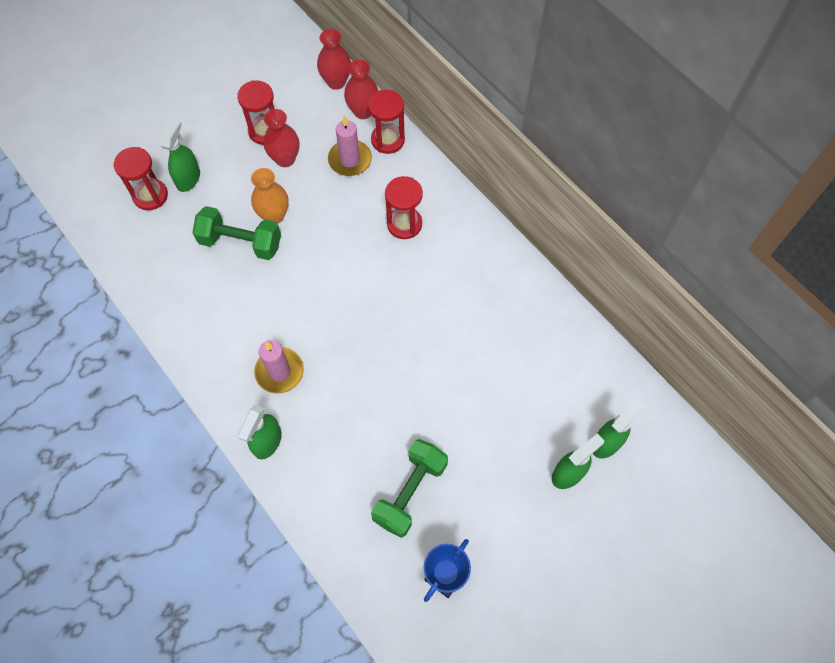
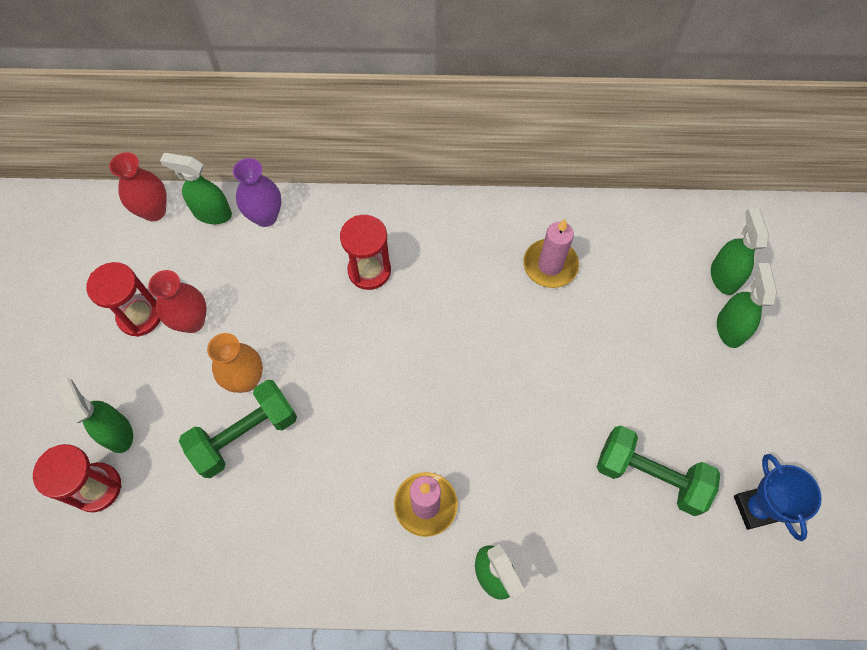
camera: 50 degrees left, 0 degrees up
(350, 160) = (253, 265): pink candle -> pink candle (550, 265)
(363, 111) = (212, 213): red vase -> green spray bottle
(388, 140) = (265, 216): red hourglass -> purple vase
(410, 492) = (650, 476): green dumbbell -> green dumbbell turned 45 degrees counterclockwise

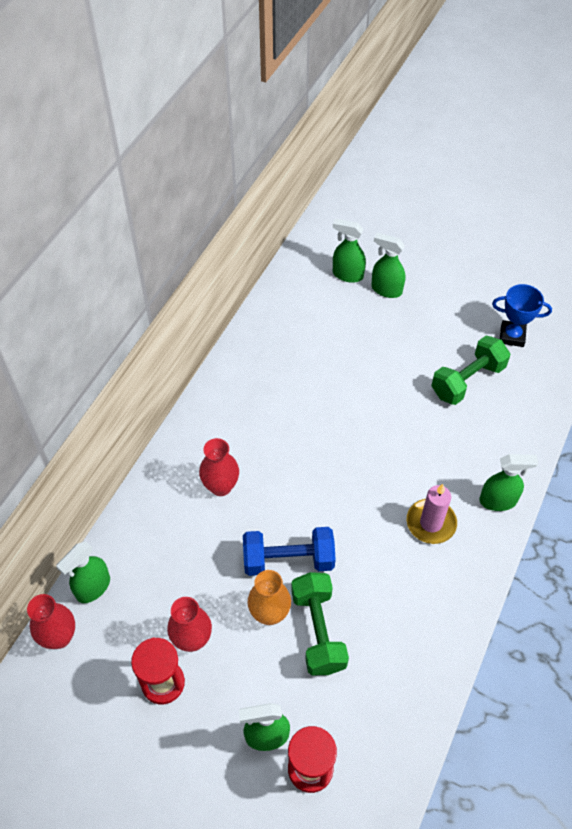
camera: 65 degrees left, 10 degrees down
(265, 216) = (123, 545): purple vase -> none
(313, 372) = (288, 560): none -> blue dumbbell
(369, 271) = (221, 486): red hourglass -> red vase
(550, 265) = (284, 367): pink candle -> none

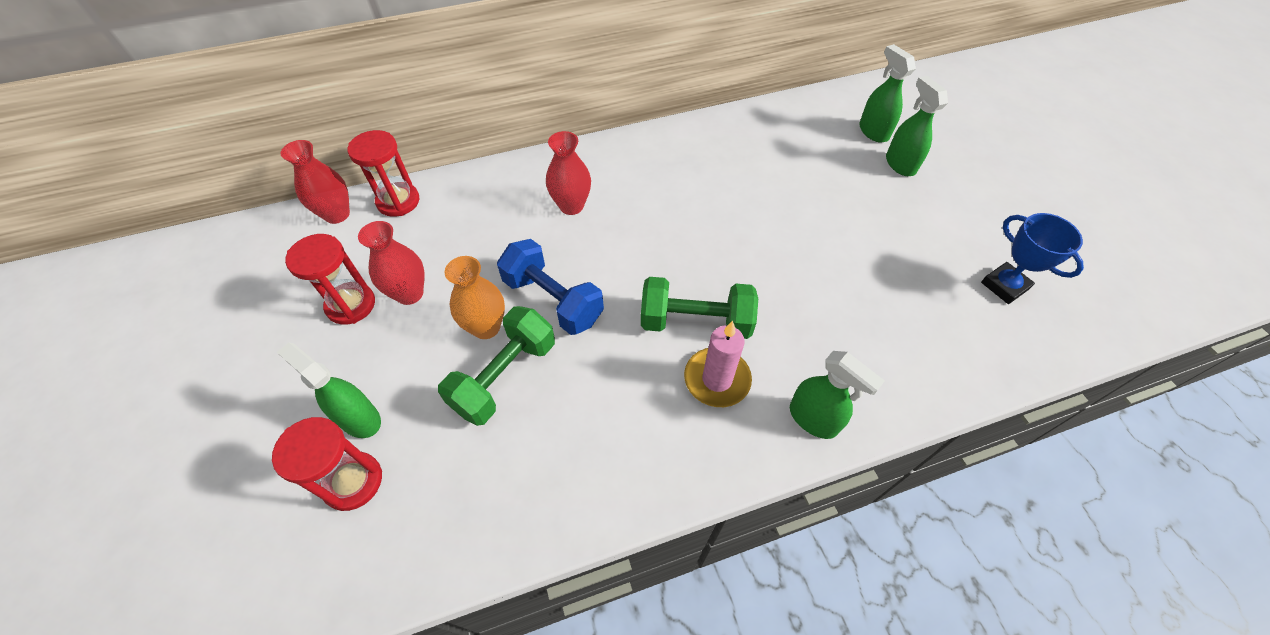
camera: 45 degrees right, 0 degrees up
(93, 588) = (398, 201): green spray bottle -> red hourglass
(467, 380) = (904, 289): green dumbbell -> green dumbbell (695, 322)

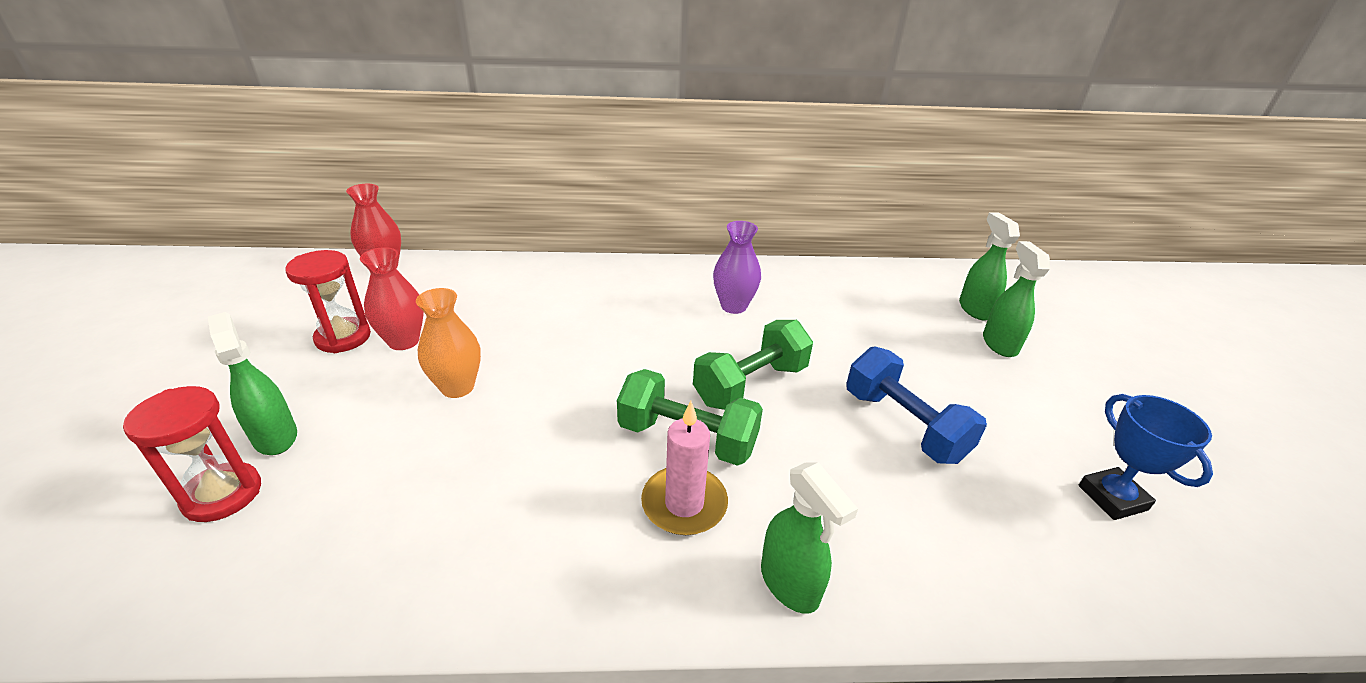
camera: 15 degrees right, 20 degrees down
(398, 201) = (445, 268): red hourglass -> none
(505, 376) = (446, 437): green dumbbell -> green dumbbell (750, 385)
(553, 300) = (541, 380): blue dumbbell -> blue dumbbell (903, 425)
(571, 206) = (608, 305): red vase -> none
(679, 179) = (733, 306): none -> purple vase

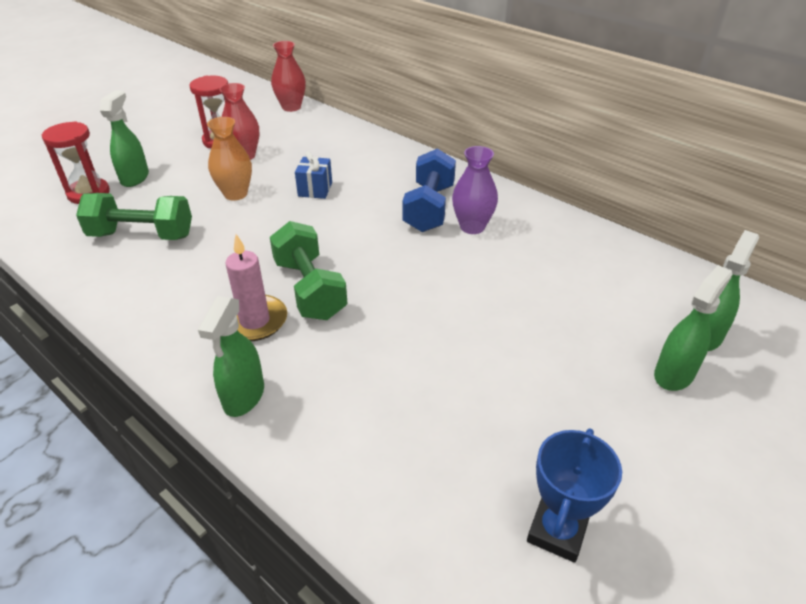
camera: 45 degrees right, 5 degrees up
(544, 340) = (315, 189): none -> blue gift
(750, 385) = (399, 282): green dumbbell -> green dumbbell (142, 235)
(903, 425) = (466, 372): blue dumbbell -> blue dumbbell (429, 208)

